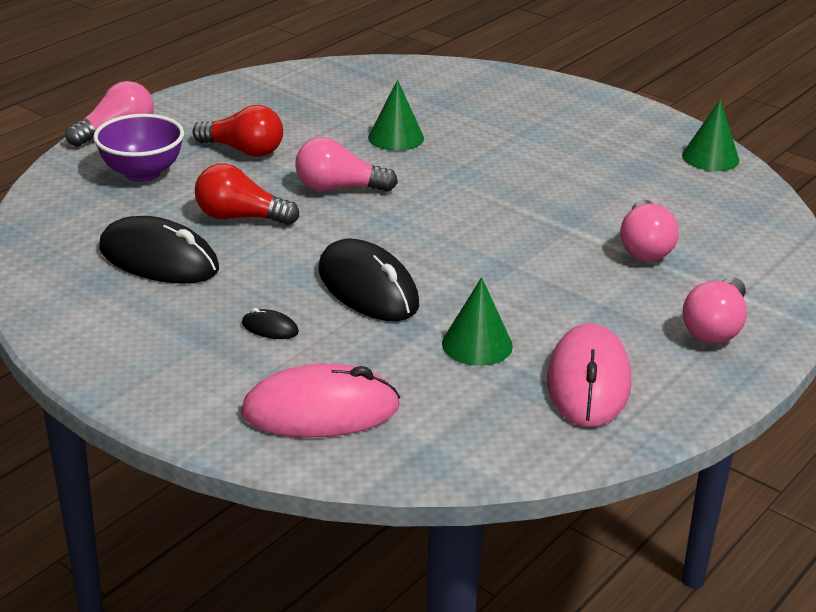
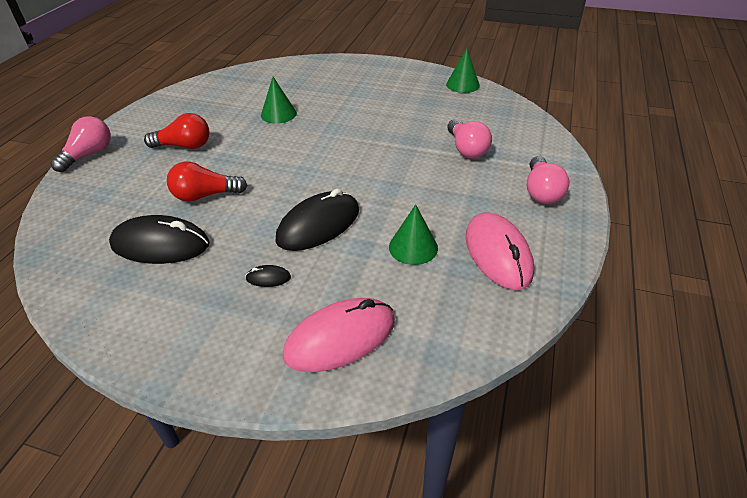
camera: 20 degrees left, 10 degrees up
(142, 173) = (120, 180): purple bowl -> none
(339, 188) = (261, 157): pink light bulb -> none
(367, 288) = (318, 225): black mouse -> black mouse turned 75 degrees counterclockwise

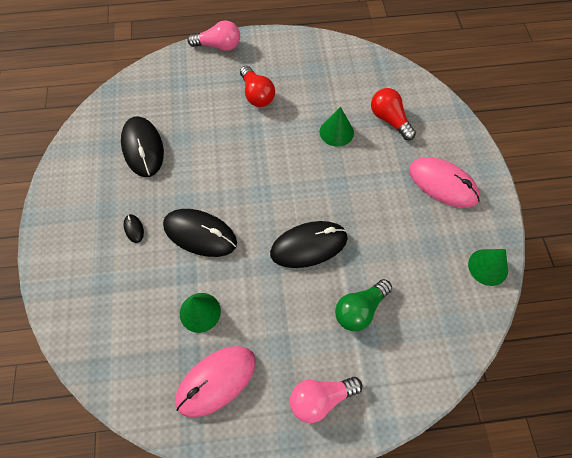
camera: 65 degrees right, 20 degrees up
(205, 195) = (203, 143): red light bulb -> red light bulb (389, 120)
(340, 338) = (94, 299): pink mouse -> pink mouse (442, 184)
(385, 159) = (309, 246): none -> black mouse
(466, 149) = (360, 310): pink light bulb -> green light bulb

